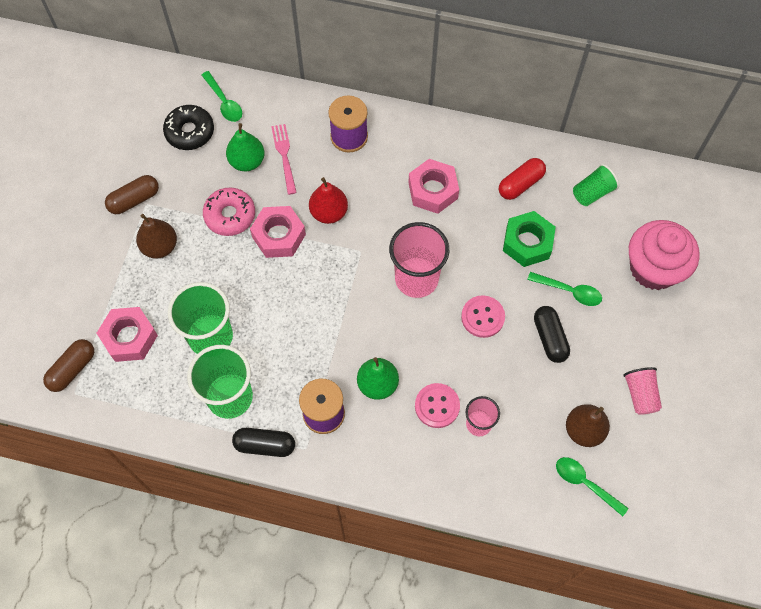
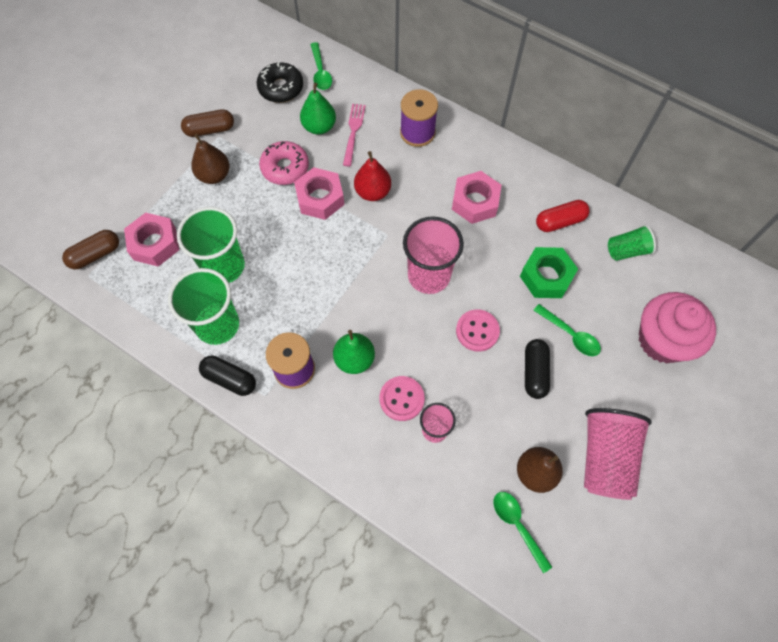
camera: 20 degrees right, 0 degrees up
(640, 394) = (605, 458): pink cup -> pink cup, size x1.80

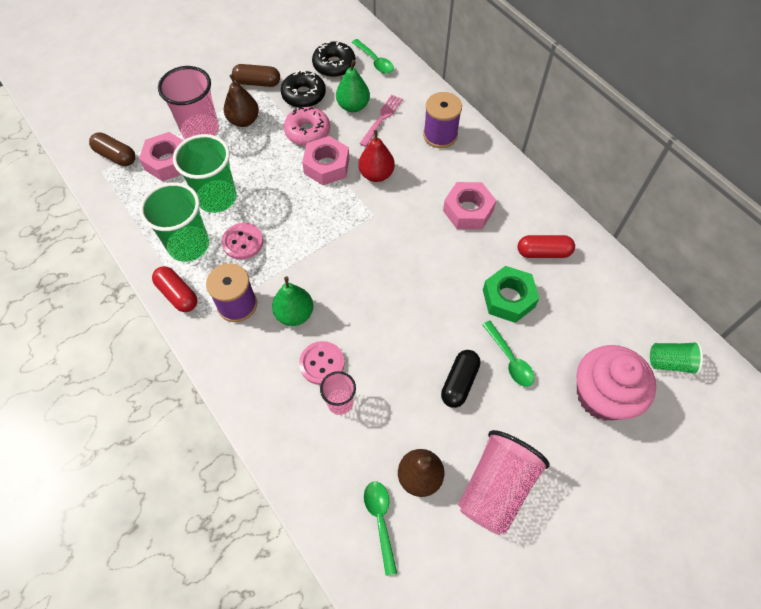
camera: 20 degrees right, 5 degrees down
(95, 254) = (116, 156): brown capsule -> brown capsule turned 45 degrees clockwise
(230, 379) = (177, 294): black capsule -> red capsule
(264, 129) = (304, 95): none -> black donut
(320, 72) = (375, 61): green spoon -> green spoon turned 45 degrees counterclockwise
(429, 275) = (396, 262): pink cup -> pink cup (200, 130)
(477, 331) = (420, 326): pink button -> pink button (243, 242)
(626, 250) = (600, 299): green cup -> green cup (670, 362)

